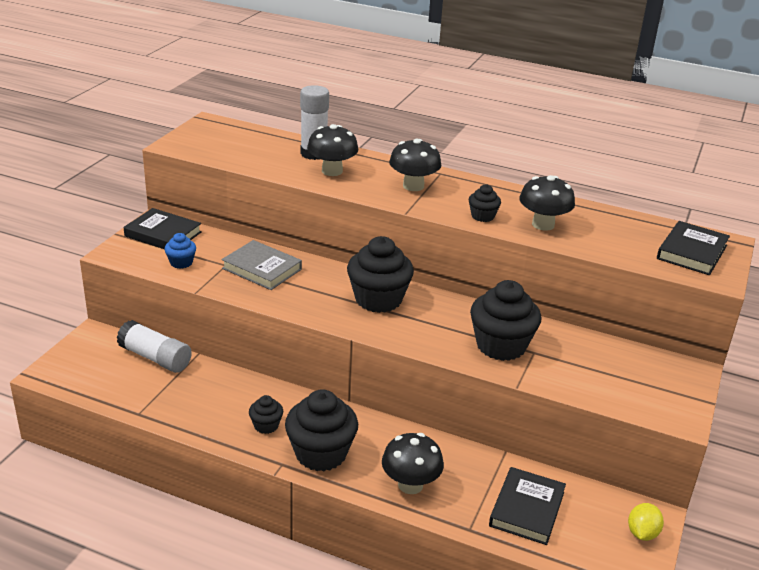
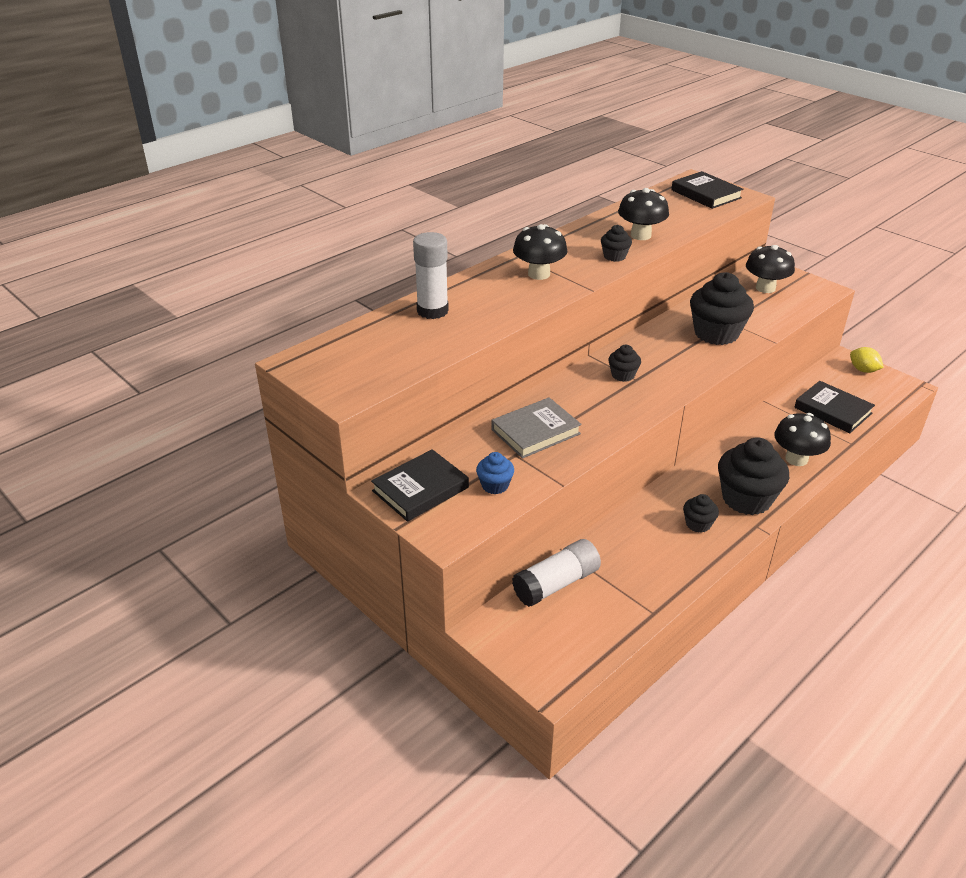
camera: 65 degrees left, 5 degrees up
(332, 171) = (481, 309): black mushroom -> black mushroom (765, 288)
(378, 299) = (623, 375): black cupcake -> black cupcake, size x0.49

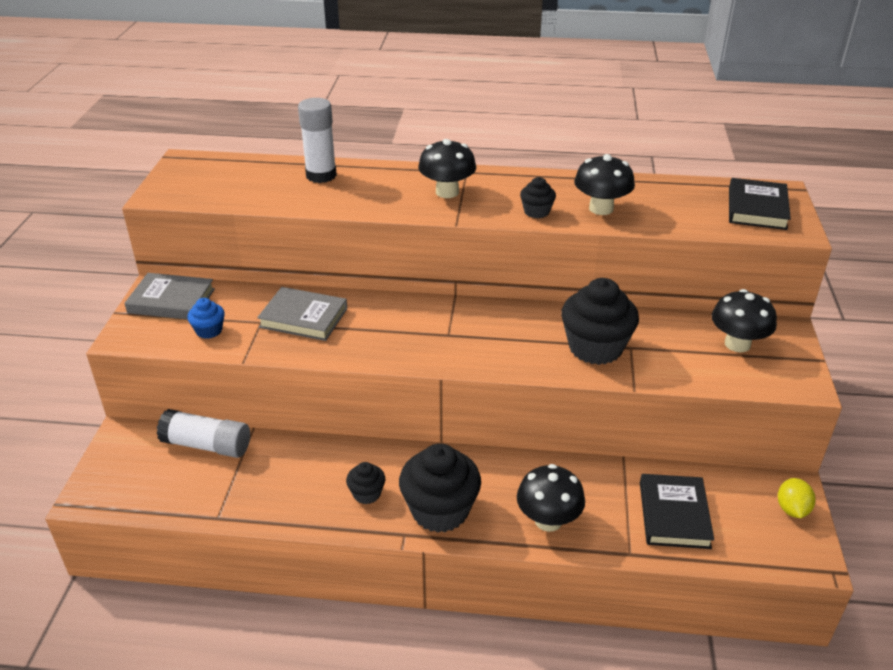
camera: 50 degrees right, 0 degrees up
(420, 489) = (171, 301): black book -> grey book
(623, 375) = (446, 325): black cupcake -> none

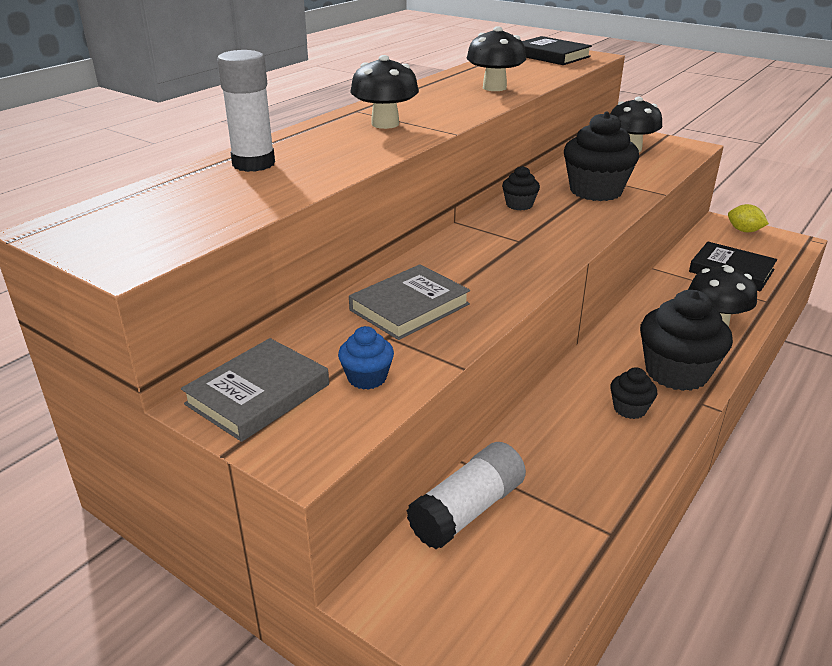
camera: 60 degrees left, 5 degrees down
(536, 212) = (471, 105): black cupcake -> black cupcake (519, 205)

